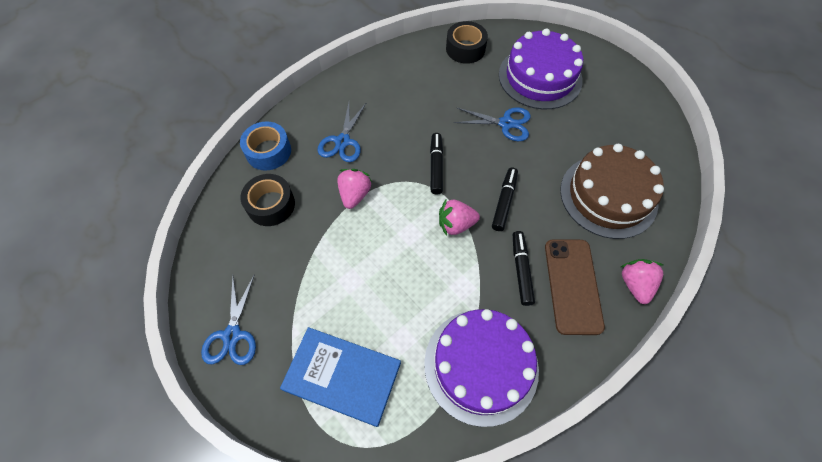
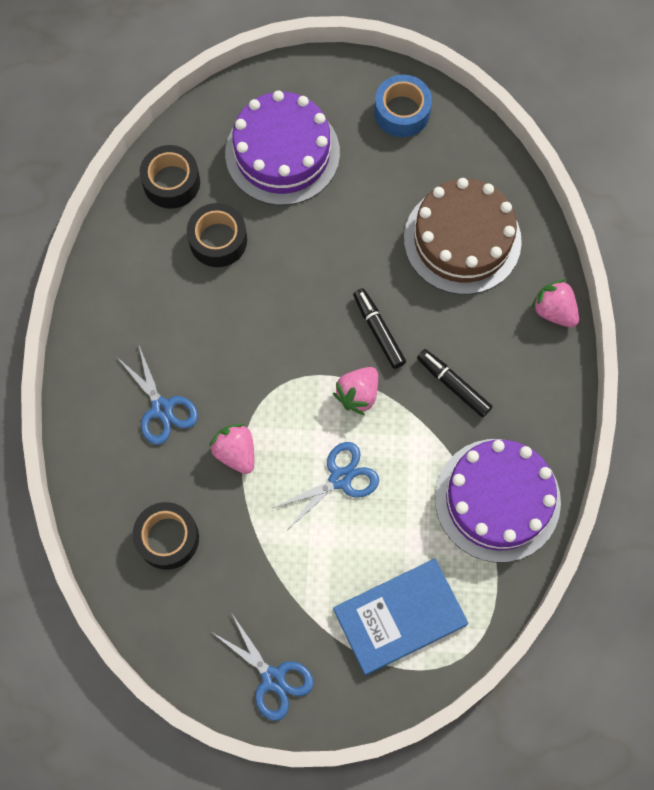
camera: 45 degrees left, 10 degrees up
(268, 151) = (99, 489): blue tape -> blue tape (402, 112)
(436, 167) = (281, 351): black marker -> none
(461, 90) = (218, 240): none -> black tape
(505, 123) = (300, 242): blue scissors -> blue scissors (340, 479)
(572, 285) = (506, 360): brown phone -> none

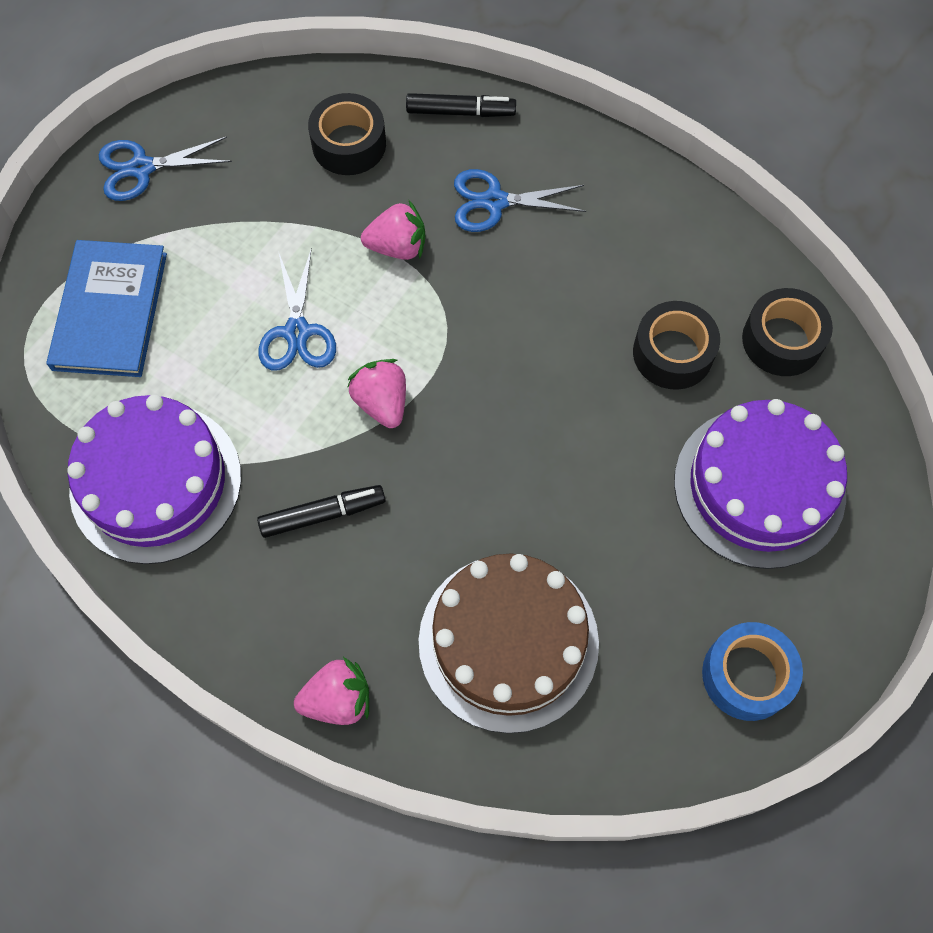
camera: 120 degrees right, 5 degrees down
(378, 331) = (445, 468): black marker -> black marker (460, 112)

